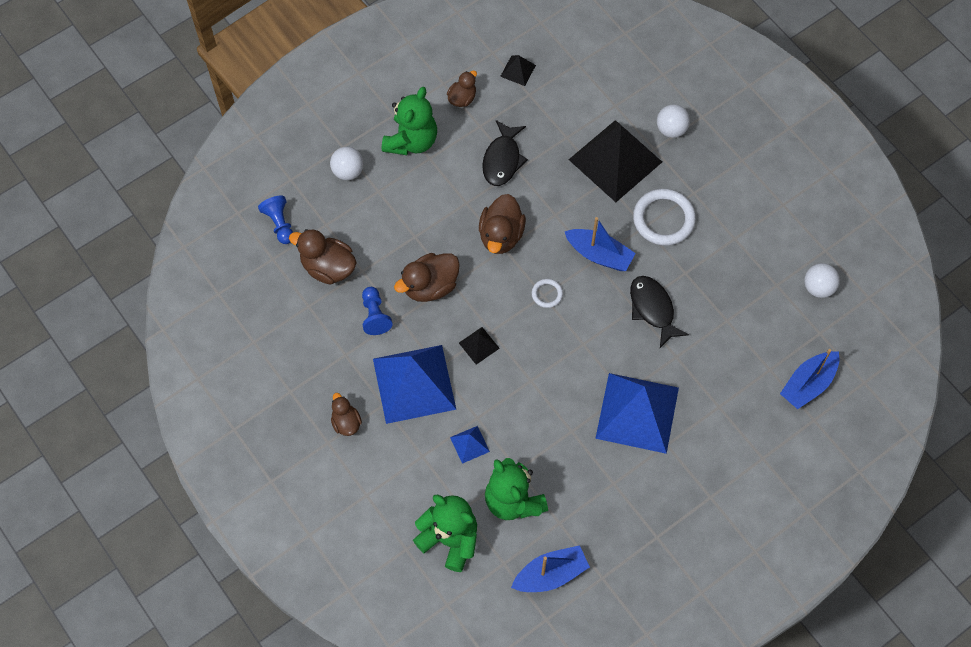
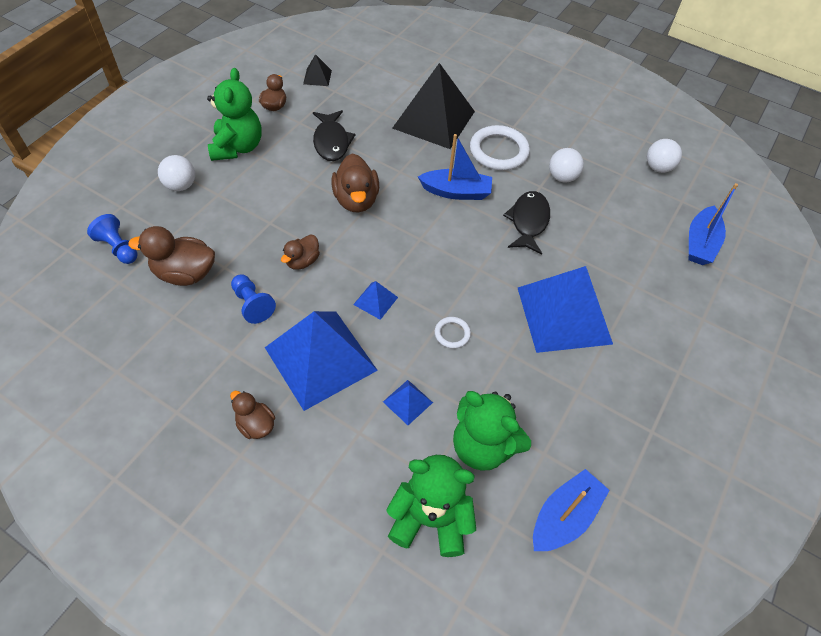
camera: 25 degrees left, 10 degrees down
(430, 286) = (302, 261): brown duck -> brown duck, size x0.61
(479, 345) = (375, 301): black pyramid -> blue pyramid
(547, 294) = (423, 236): white ring -> white ring (452, 334)
(653, 309) = (528, 222): black fish -> black fish turned 60 degrees clockwise
(671, 129) = (469, 88): white ball -> white ball (562, 177)

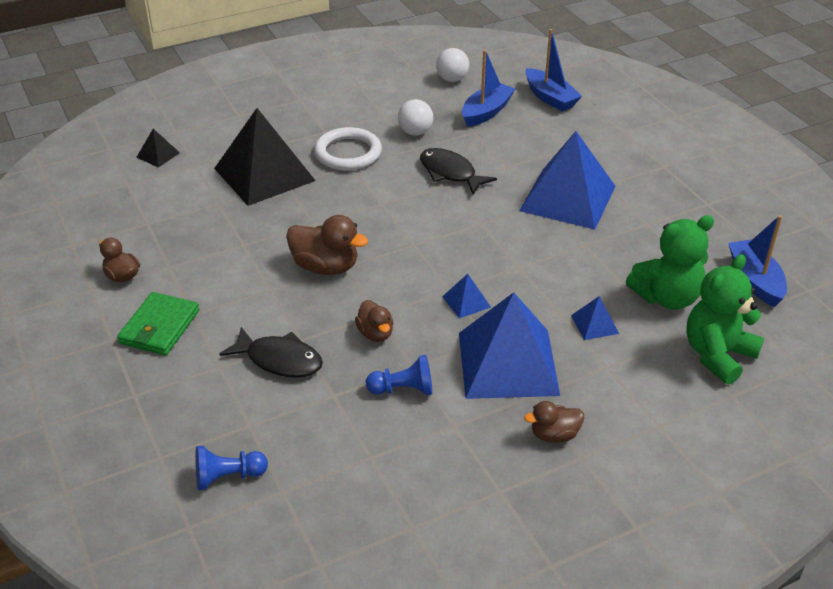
camera: 55 degrees left, 15 degrees down
(181, 185) = (176, 393): white ball -> none
(185, 273) = (317, 430): brown duck -> none
(237, 147) = (159, 327): green teddy bear -> green wallet
(317, 77) = (110, 228): black pyramid -> black pyramid (158, 155)
(331, 142) = (224, 254): black fish -> black fish (279, 360)
(452, 334) = (540, 269): white ring -> none
(456, 192) = (375, 199): blue boat -> blue boat (486, 112)

